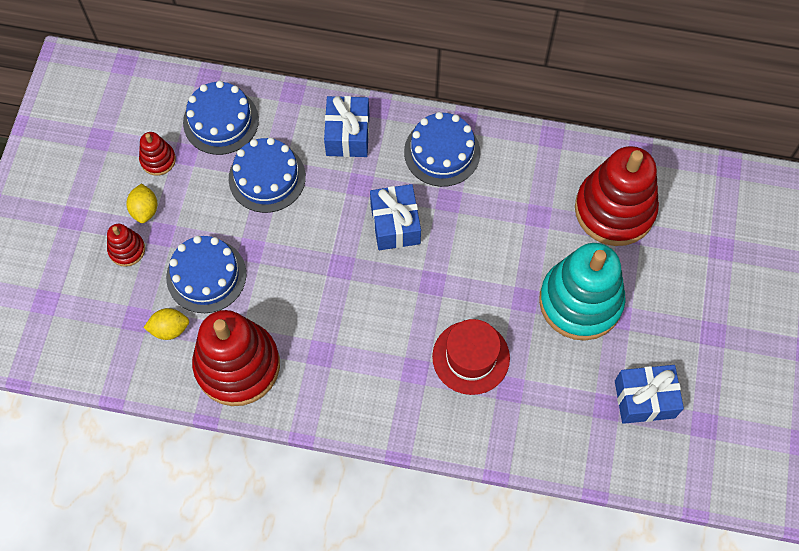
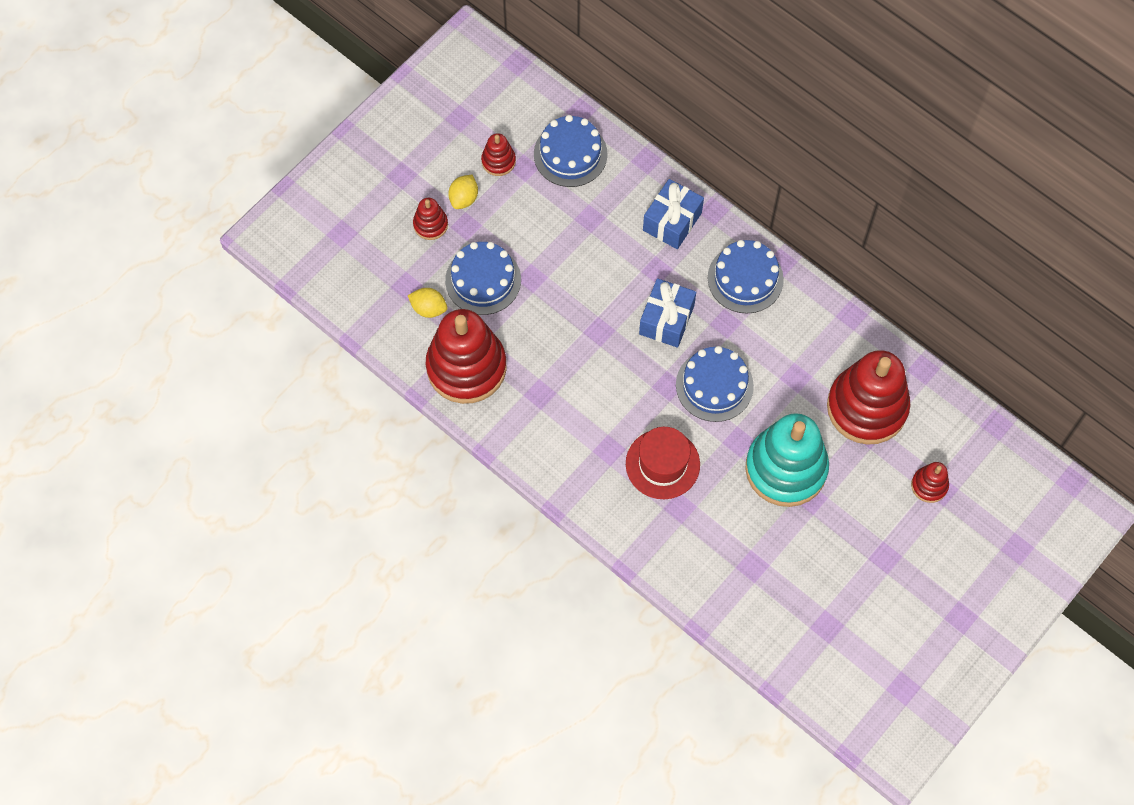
camera: 30 degrees right, 0 degrees up
(267, 177) = (581, 223): blue cake -> blue cake (714, 385)
(644, 399) = (789, 577): blue gift -> none
(709, 249) = (929, 485): none -> red stacking toy

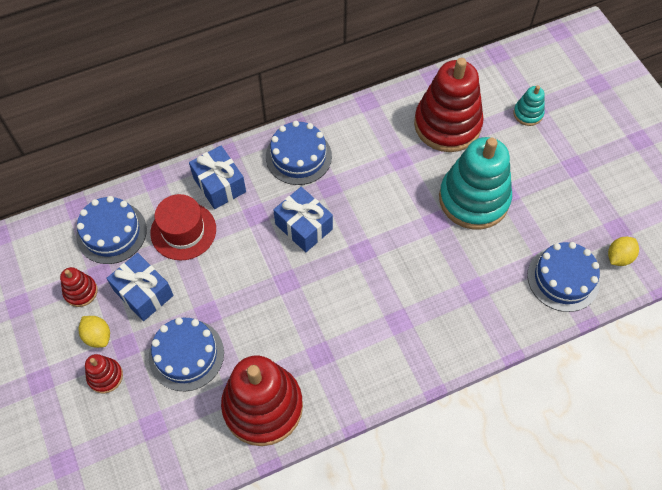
camera: 65 degrees left, 5 degrees down
(428, 308) = (187, 415): yellow lemon -> yellow lemon (619, 257)
(524, 214) = (143, 293): none -> blue gift
(662, 464) = (430, 285): red hat -> red hat (183, 231)
(714, 385) = (379, 217): blue cake -> blue cake (563, 278)
(929, 485) = (528, 114): red stacking toy -> turquoise stacking toy

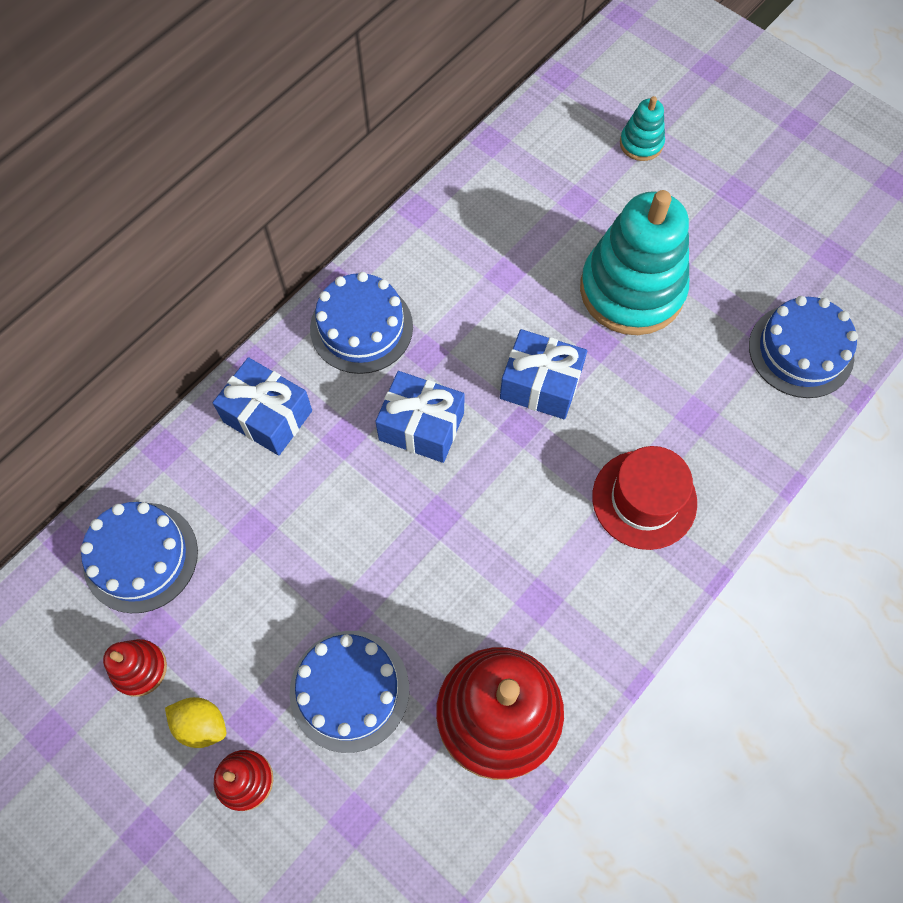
camera: 25 degrees left, 5 degrees up
(143, 293) = (238, 627): blue gift -> blue gift (540, 385)
(183, 231) = (249, 507): red hat -> red hat (644, 499)
(447, 124) = (543, 200): red stacking toy -> none
(619, 257) = (854, 292): yellow lemon -> none

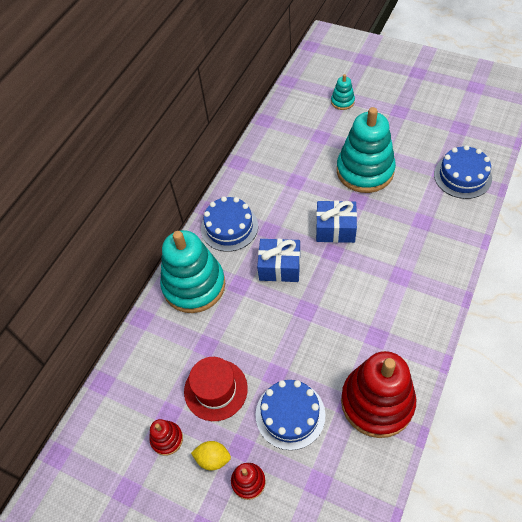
camera: 10 degrees left, 10 degrees down
(140, 557) = (147, 378): blue cake -> none
(268, 416) = (194, 285): blue gift -> turquoise stacking toy
(644, 499) = (411, 270): red hat -> red hat (215, 389)

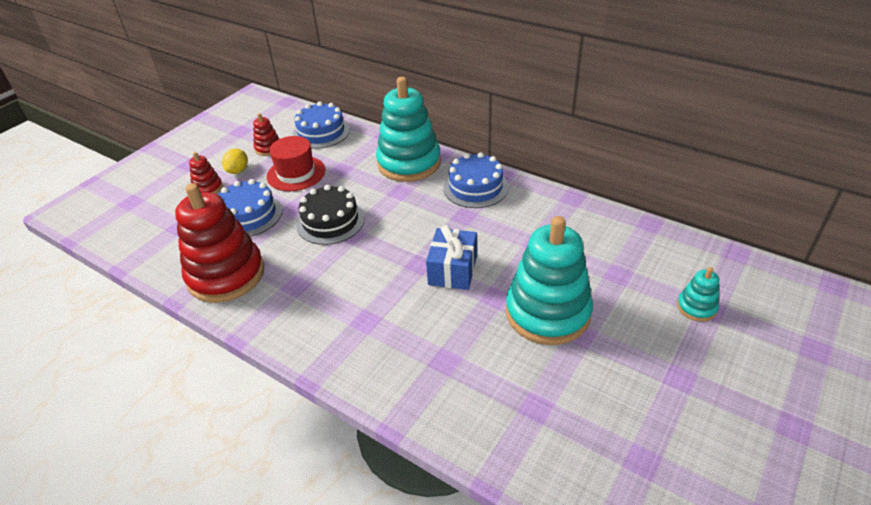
camera: 95 degrees right, 15 degrees down
(279, 267) = (412, 220): blue gift -> none
(290, 333) = (330, 221): none -> black cake
(462, 176) = (524, 434): blue cake -> blue cake (321, 132)

